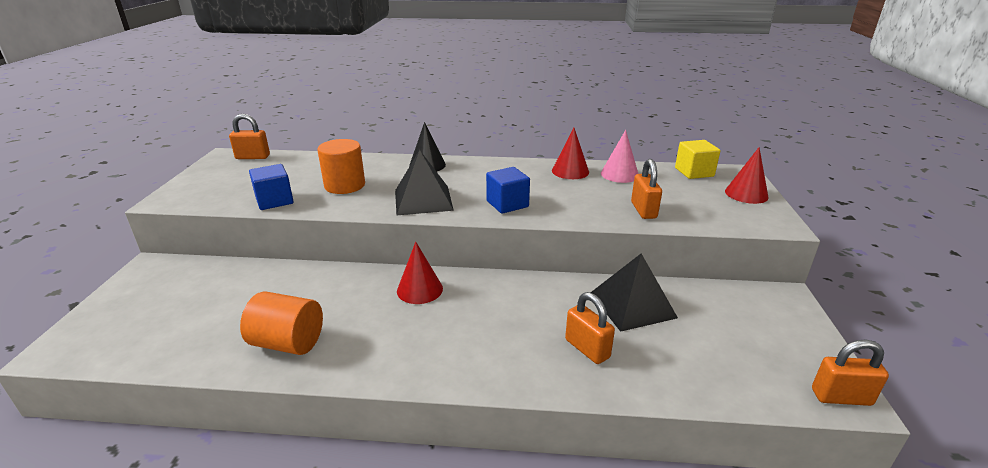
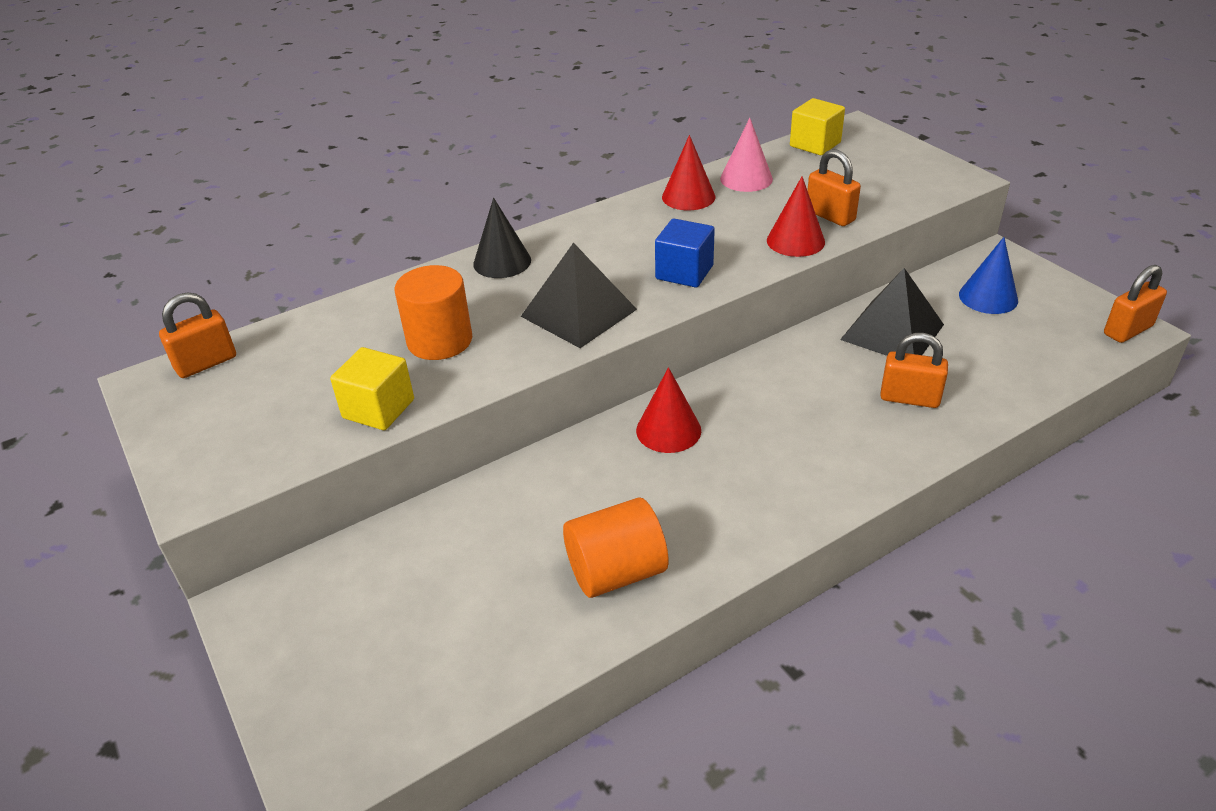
camera: 35 degrees left, 10 degrees up
(274, 201) = (378, 409): blue cube -> yellow cube
(738, 317) = (988, 297): none -> blue cone
(746, 194) = (894, 153): red cone -> red cone (795, 241)

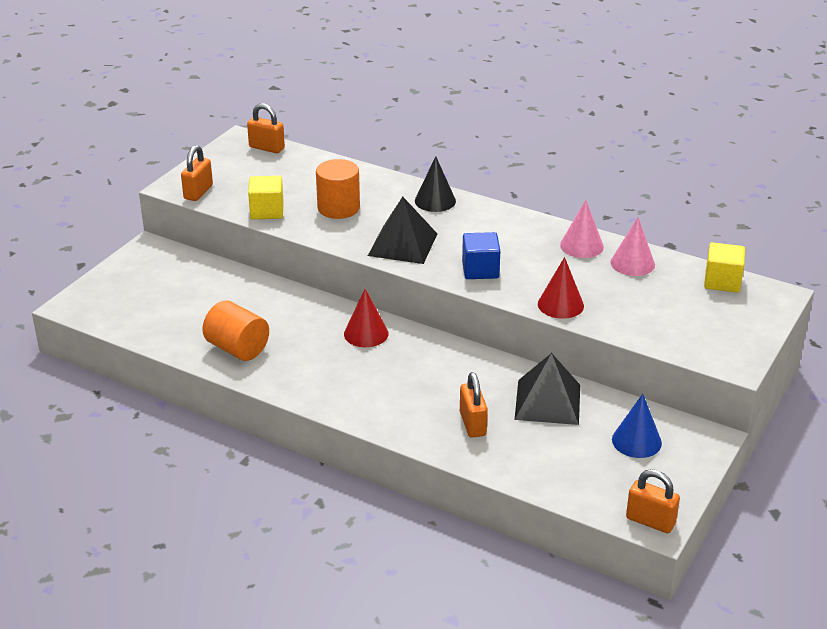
camera: 60 degrees right, 5 degrees down
(688, 197) = (581, 246): red cone -> pink cone
(830, 216) = (611, 312): orange padlock -> orange padlock (198, 192)

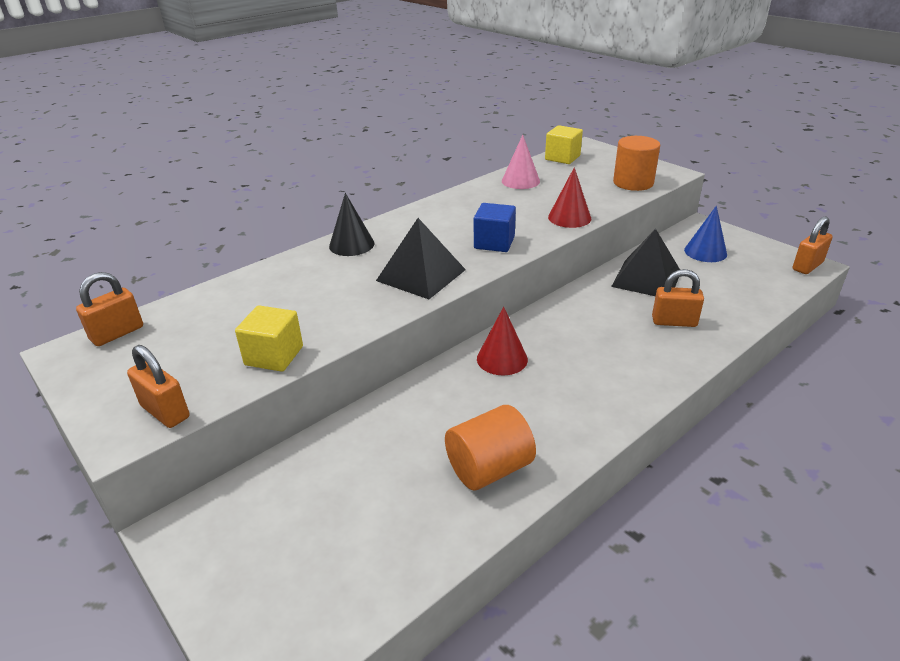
camera: 70 degrees left, 0 degrees up
(338, 208) = (314, 302): orange cylinder -> orange cylinder (633, 183)
(581, 246) = (482, 194): pink cone -> none

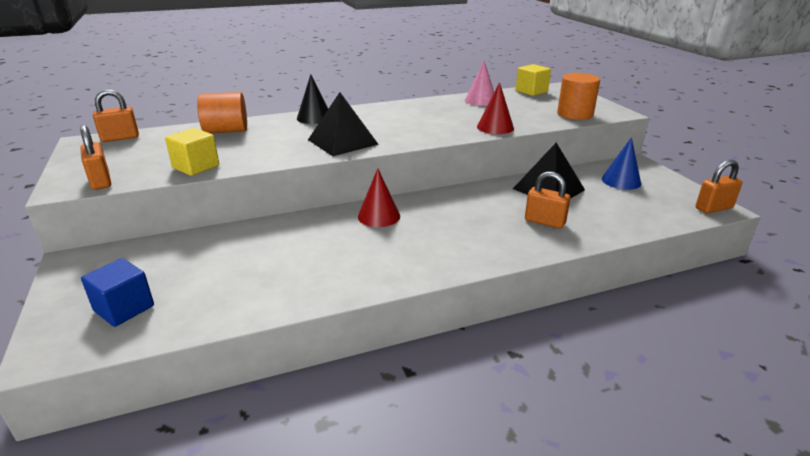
camera: 20 degrees right, 5 degrees down
(489, 468) = (302, 280): orange cylinder -> orange cylinder (226, 131)
(494, 243) = (418, 132): blue cube -> blue cube (124, 308)

